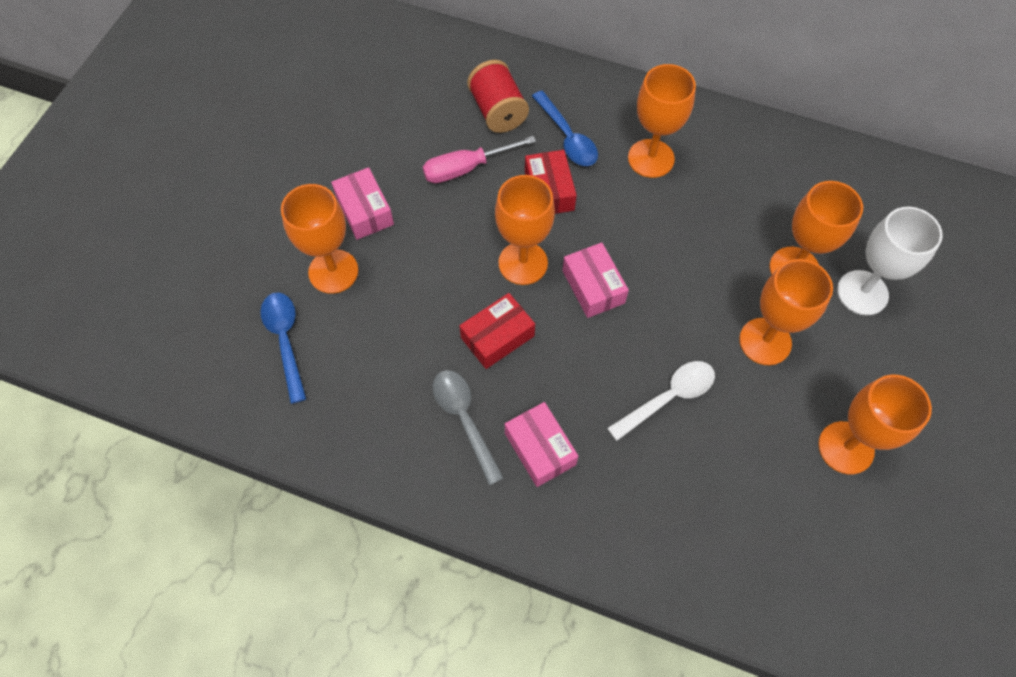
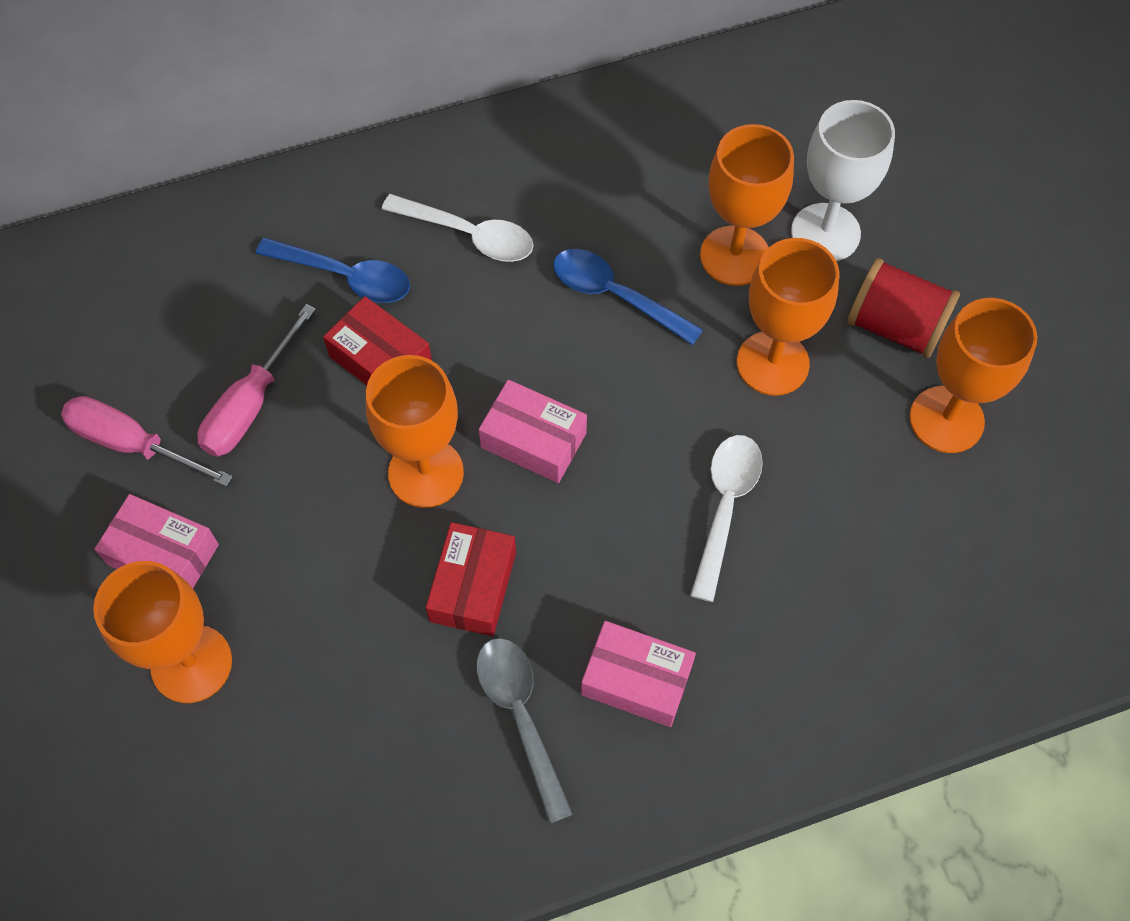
camera: 40 degrees left, 0 degrees up
(285, 341) = (207, 801): blue spoon -> blue spoon (615, 296)
(395, 148) = (132, 444): none -> pink screwdriver
(464, 419) = (520, 717): grey spoon -> grey spoon turned 45 degrees clockwise
(498, 111) = (227, 302): red spool -> red spool (894, 326)
(651, 158) = (469, 235): orange goblet -> white spoon

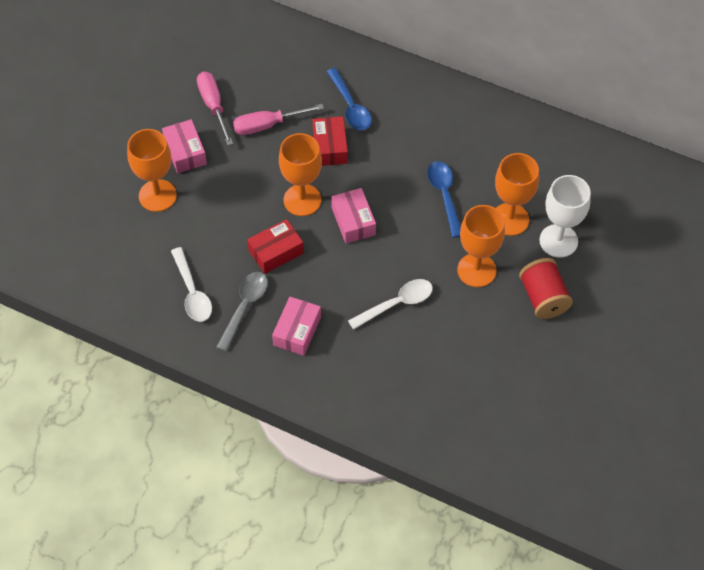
camera: 45 degrees right, 5 degrees down
(469, 235) = (414, 128): white spoon -> white spoon (192, 292)
(636, 680) = (297, 331): pink box -> pink box turned 45 degrees clockwise
(946, 419) = (521, 347): orange goblet -> none

